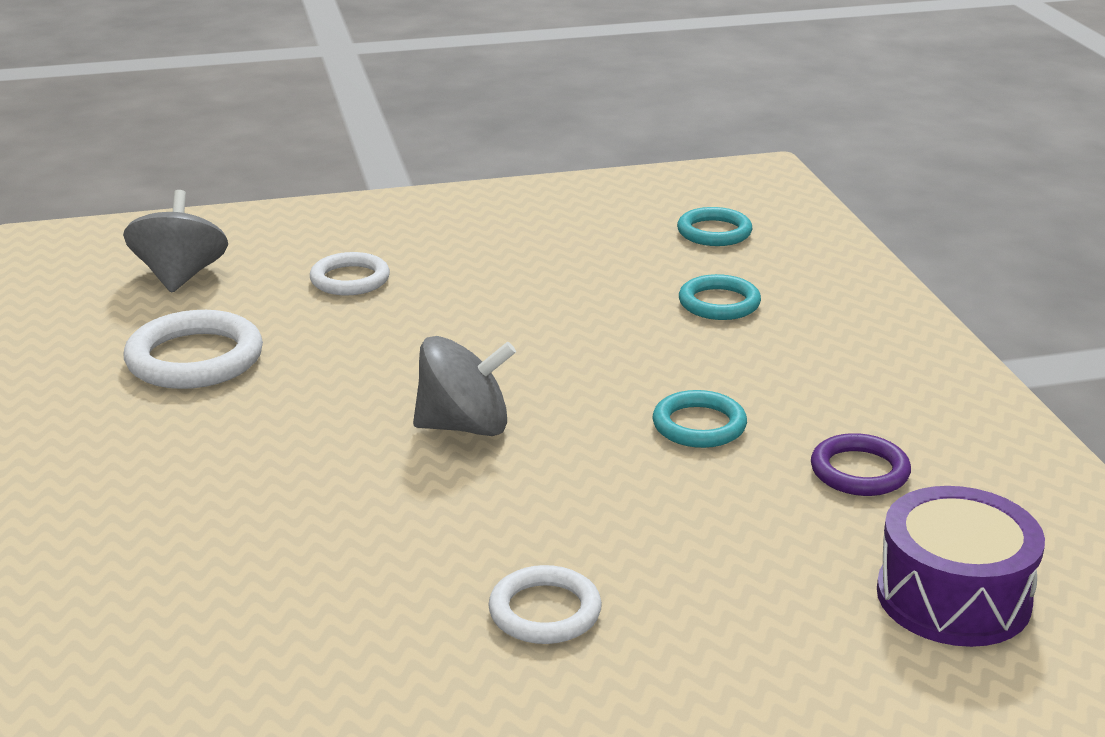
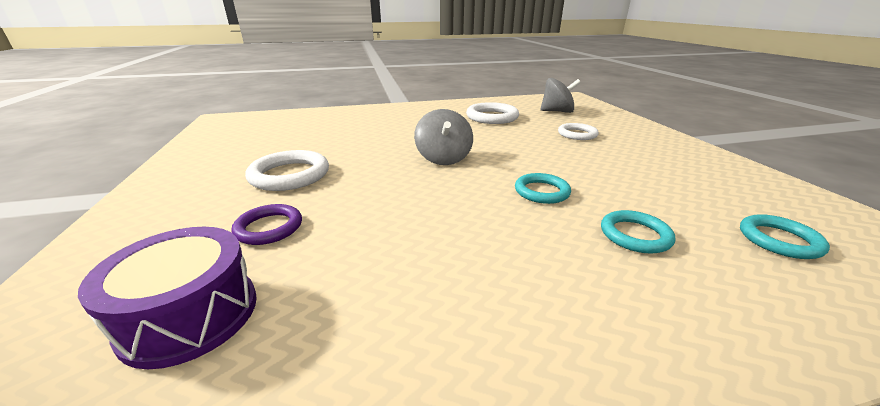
camera: 90 degrees right, 0 degrees up
(545, 611) = (290, 175): white ring -> white ring, size x1.56
(699, 425) = (446, 218): turquoise ring -> turquoise ring (541, 191)
(859, 471) = (378, 285): purple ring -> purple ring (269, 228)

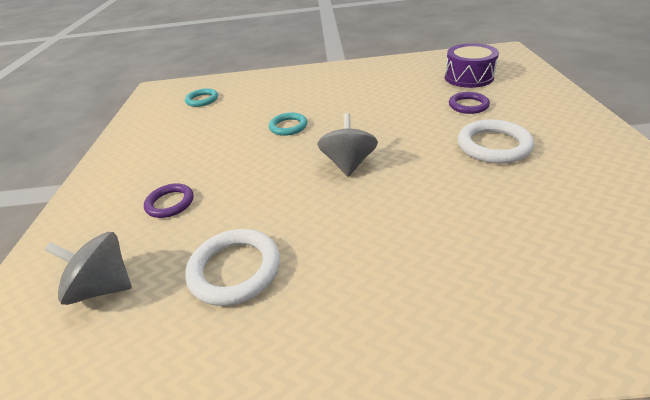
camera: 165 degrees left, 10 degrees up
(577, 134) = (170, 203): white ring -> purple ring
(635, 235) = (265, 102): turquoise ring -> none

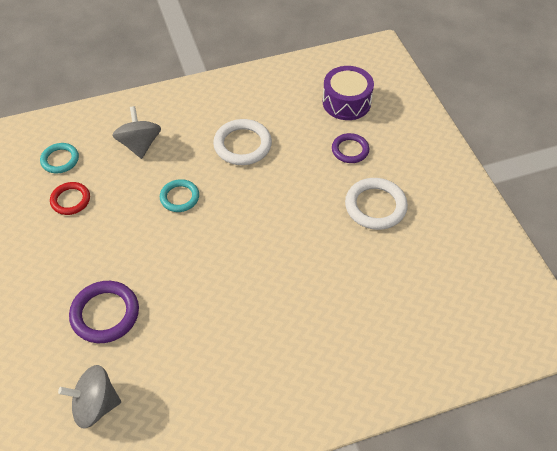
camera: 20 degrees left, 15 degrees up
(170, 203) = (105, 314): purple ring -> purple ring, size x1.56
(194, 122) = (70, 200): none -> red ring
(235, 269) = (196, 370): white ring -> white ring (242, 145)
(348, 164) = (254, 244): grey spinning top -> grey spinning top (140, 145)

